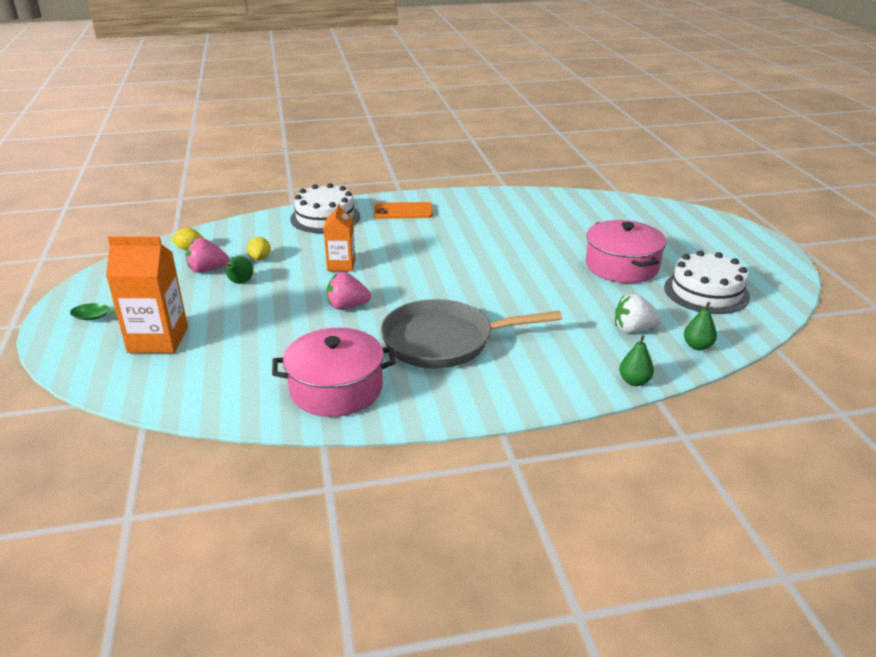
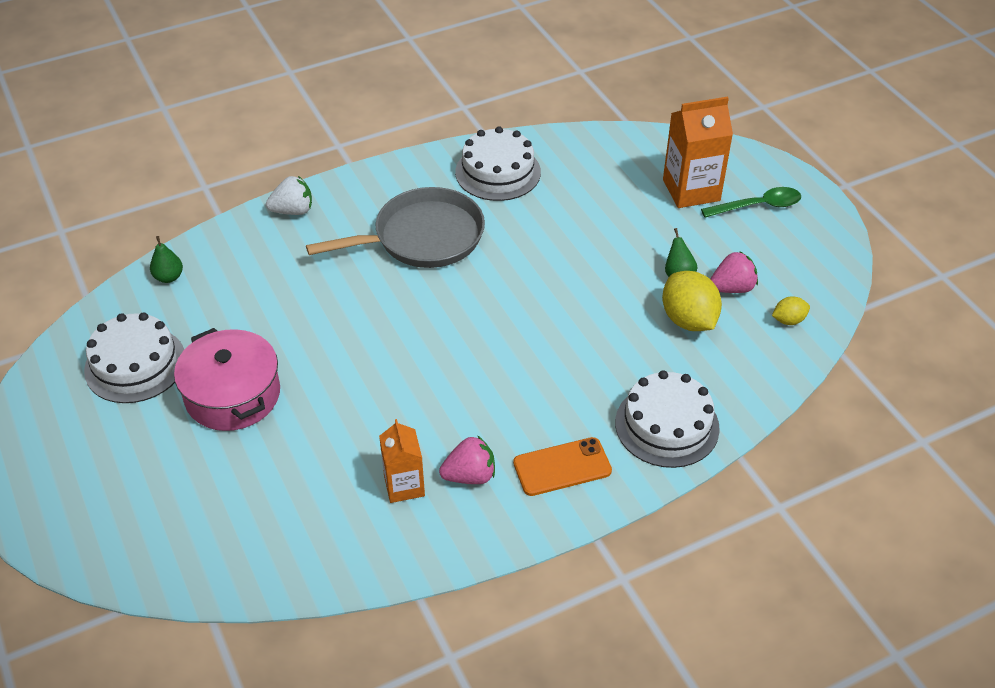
camera: 165 degrees right, 15 degrees up
(260, 258) = (688, 320): yellow lemon -> yellow lemon, size x1.94
(336, 389) = (498, 172): pink pot -> white cake
(341, 265) = (584, 327): orange carton -> orange carton (404, 485)
(347, 306) = (540, 263): pink strawberry -> pink strawberry (470, 475)
(633, 329) = (231, 288): white strawberry -> white strawberry (293, 211)
(634, 381) = (238, 225): green pear -> none

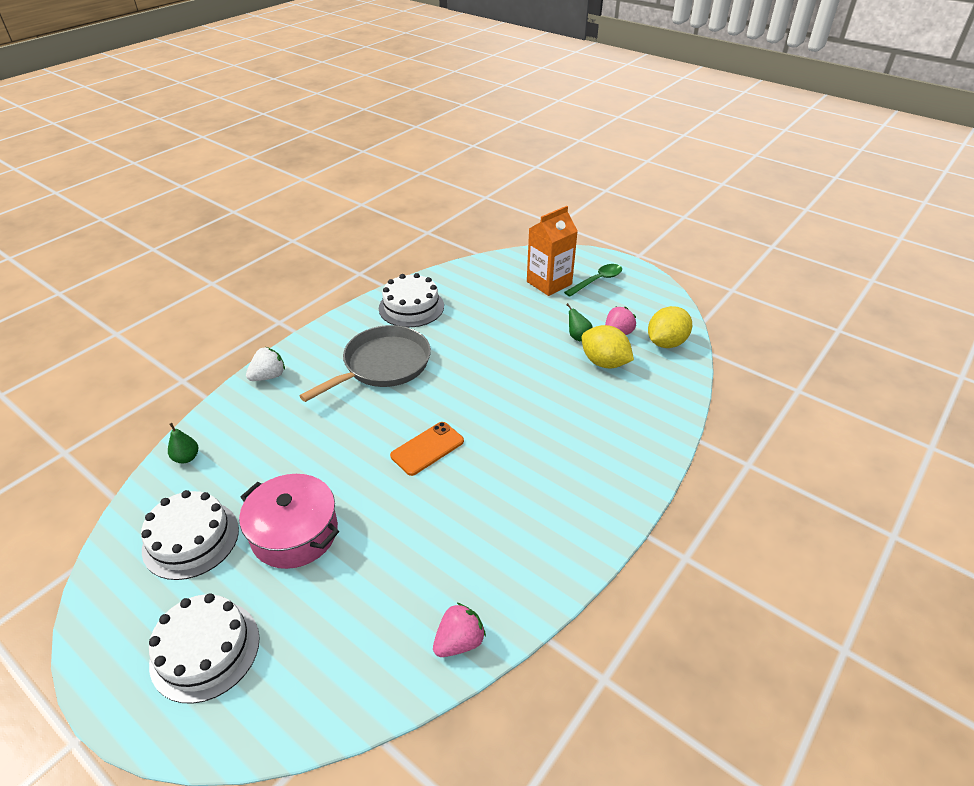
camera: 25 degrees left, 5 degrees down
(404, 485) = (481, 552): orange carton -> none
(470, 475) = (527, 524): pink strawberry -> pink strawberry (459, 641)
(562, 467) = (589, 492): orange phone -> orange phone (427, 448)
(667, 425) = (639, 436): white cake -> white cake (205, 650)
(788, 320) = (666, 343): yellow lemon -> yellow lemon, size x1.94

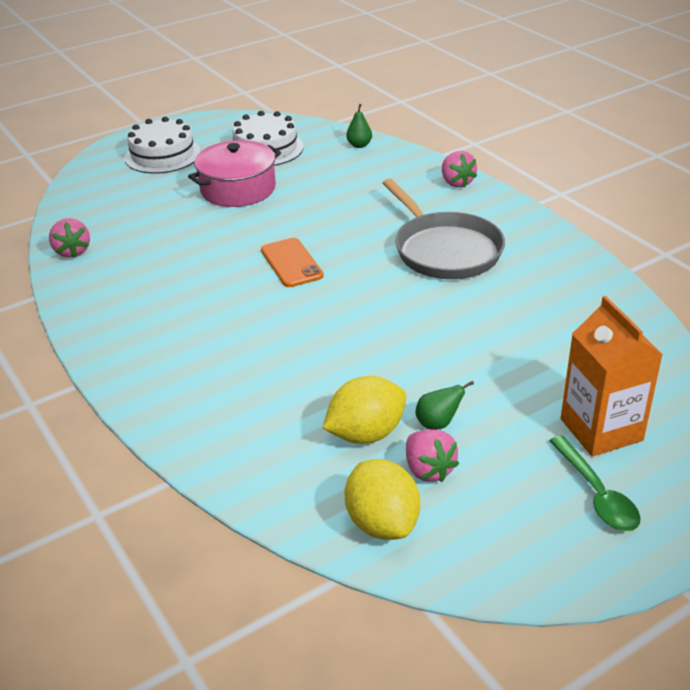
camera: 110 degrees right, 5 degrees down
(268, 376) = (456, 182): white strawberry -> pink strawberry
(411, 307) = (563, 283): white cake -> none

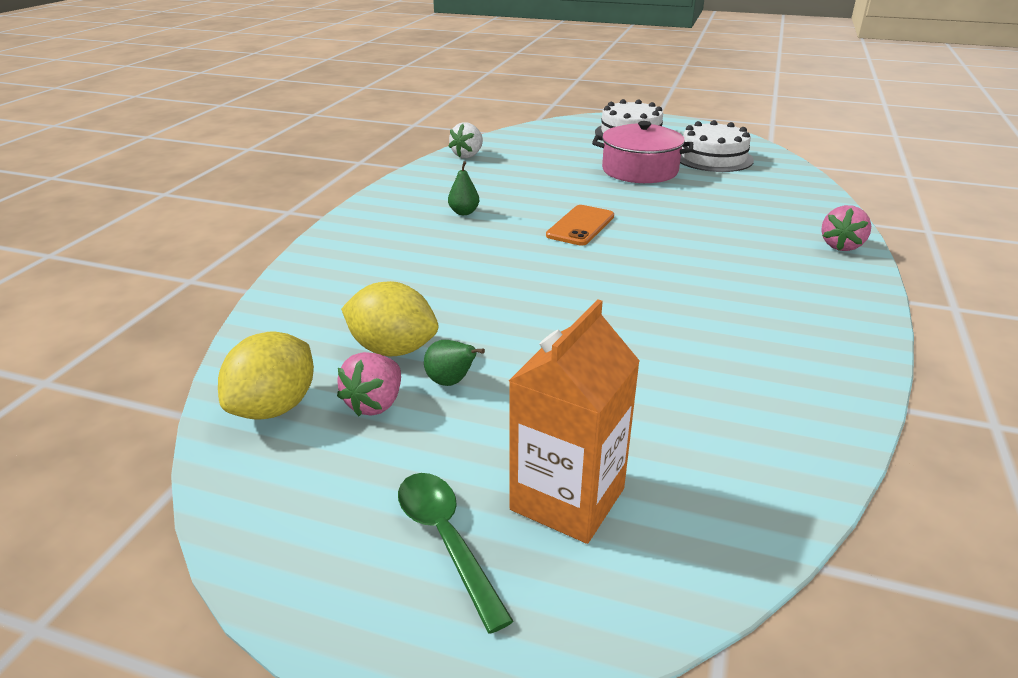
camera: 50 degrees right, 5 degrees down
(72, 251) = (468, 155): pink strawberry -> white strawberry
(359, 145) = (799, 186): green pear -> green pear (464, 212)
(444, 250) = (723, 282): grey pan -> none
(596, 494) = (446, 540): green spoon -> green spoon turned 120 degrees clockwise

